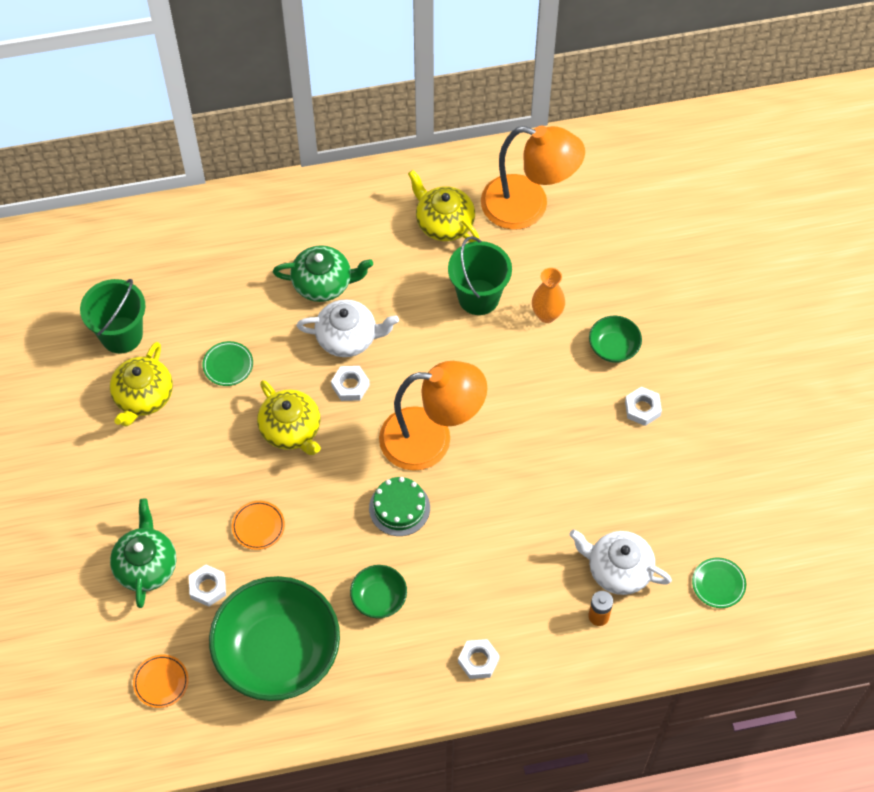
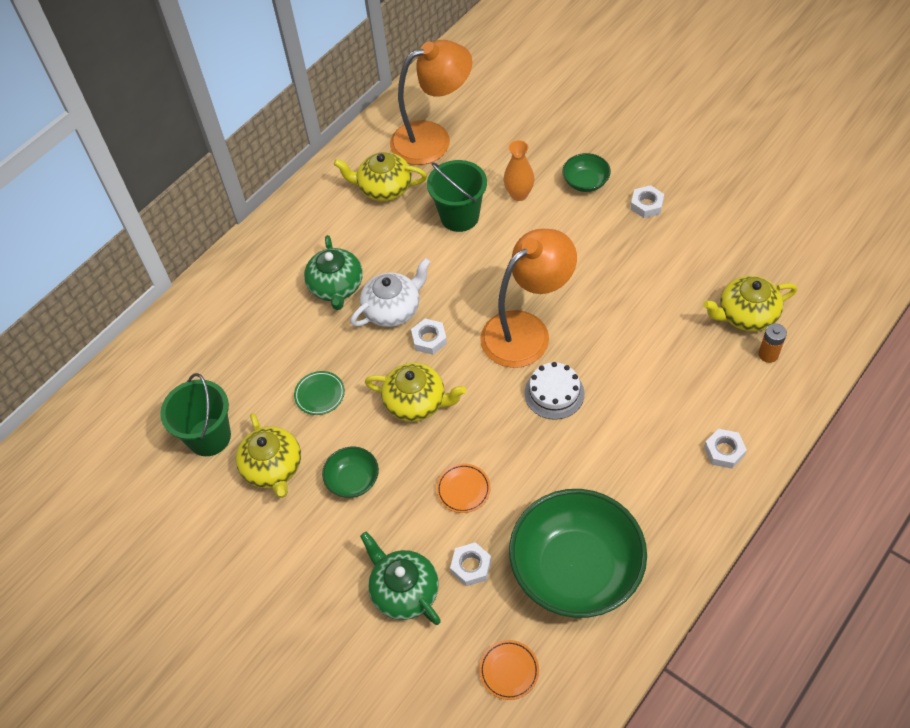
camera: 35 degrees left, 5 degrees down
(323, 283) = (336, 287): green teapot -> green teapot turned 120 degrees clockwise
(379, 598) = (607, 467): green bowl -> green bowl (353, 480)
(399, 508) = (554, 393): green cake -> white cake
(618, 569) = (746, 315): white teapot -> yellow teapot
(718, 584) = (818, 273): green plate -> none

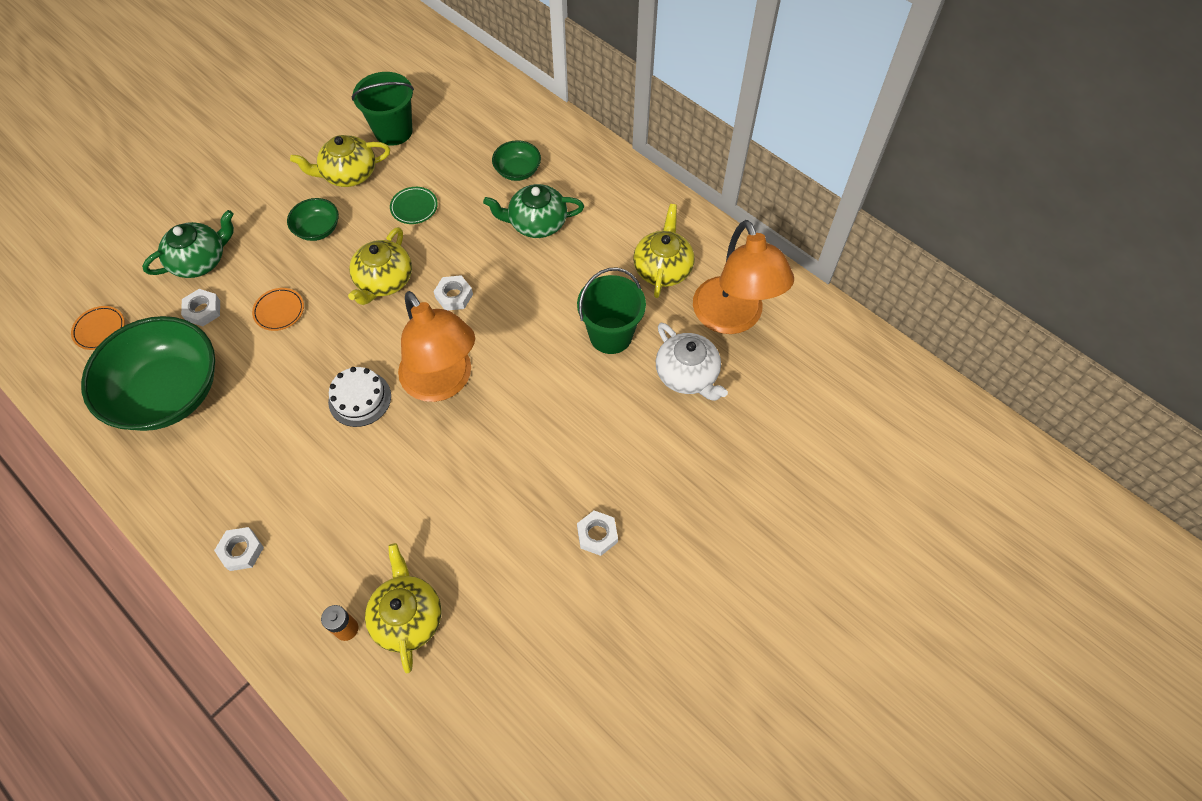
camera: 90 degrees right, 5 degrees up
(393, 309) = (498, 268): white teapot -> white teapot (687, 375)
(519, 194) = (635, 397): orange vase -> none
(585, 182) = (644, 471): green bowl -> green bowl (517, 170)

